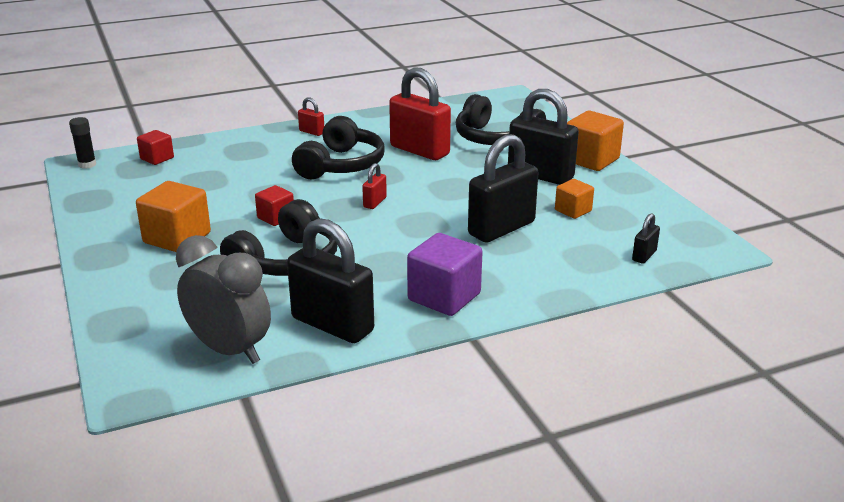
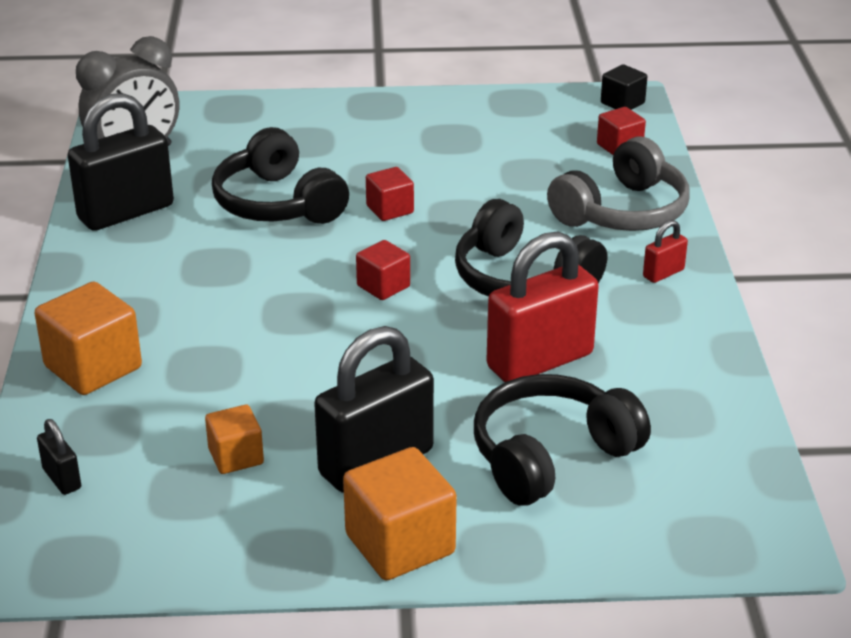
camera: 110 degrees right, 5 degrees up
(87, 165) = (622, 103): black glue stick -> black cube
(177, 238) = (382, 145): orange cube -> orange cube (93, 367)
(246, 149) = (622, 212): none -> grey headphones
(375, 202) = (383, 286): red padlock -> red cube
(444, 297) = (114, 289): purple cube -> none
(501, 228) = (234, 373): black padlock -> none

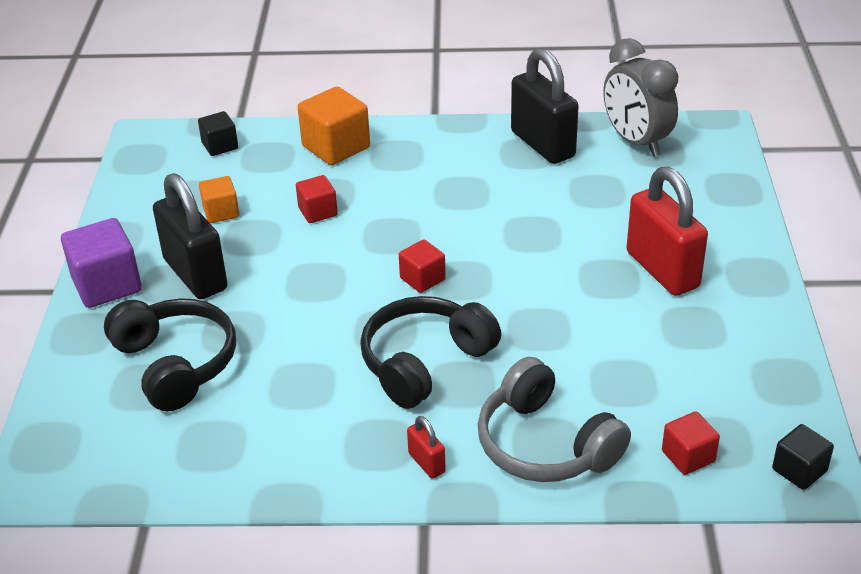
camera: 95 degrees right, 5 degrees up
(62, 479) = (220, 146): black padlock -> black cube
(278, 203) = (558, 219): black headphones -> none
(390, 209) = (548, 283): red cube -> red cube (318, 212)
(400, 544) = (107, 285): orange cube -> purple cube
(540, 361) = (299, 366): red padlock -> red padlock (662, 270)

